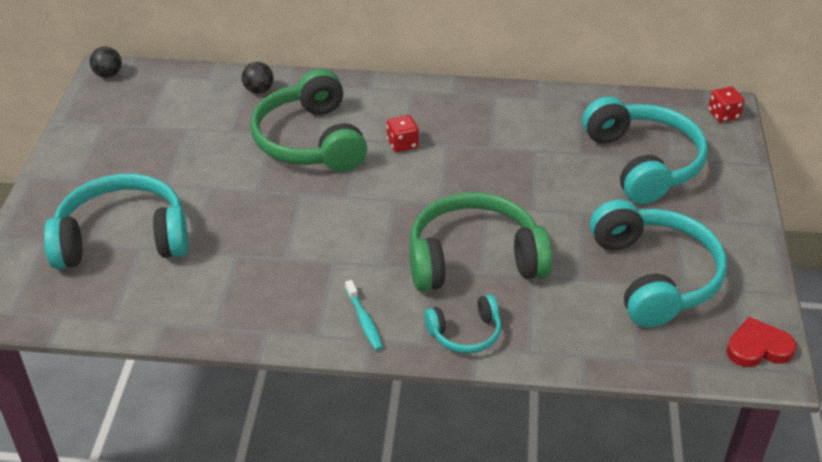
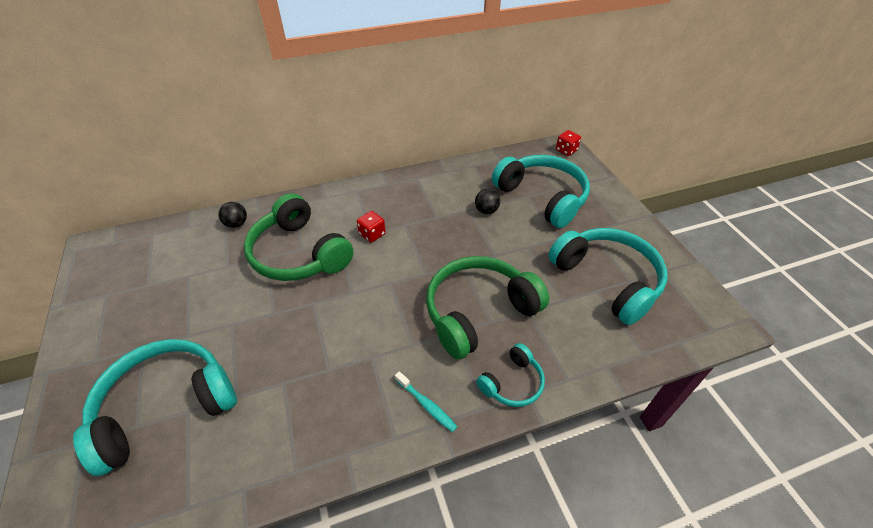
camera: 25 degrees left, 5 degrees up
(108, 74) = (95, 248): black ball -> black ball (486, 211)
(758, 347) = (708, 310): red heart -> none

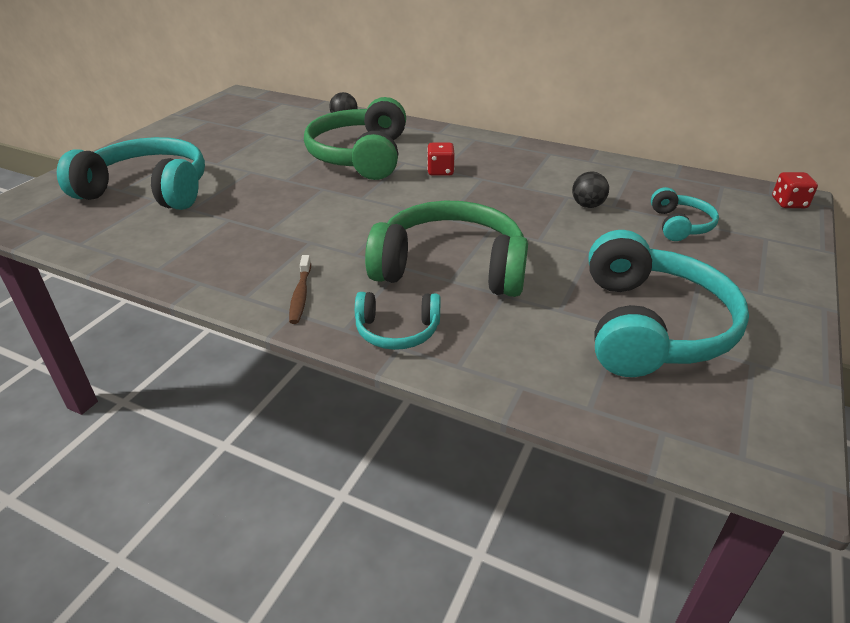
camera: 45 degrees right, 10 degrees down
(426, 405) = (300, 295): turquoise toothbrush -> brown toothbrush
(542, 197) = (679, 225): turquoise headphones -> turquoise headphones, size x0.50

